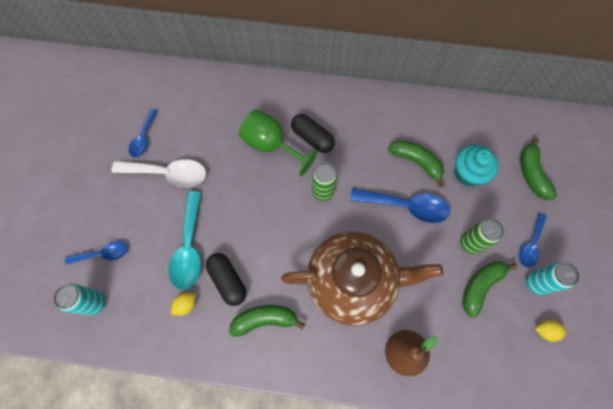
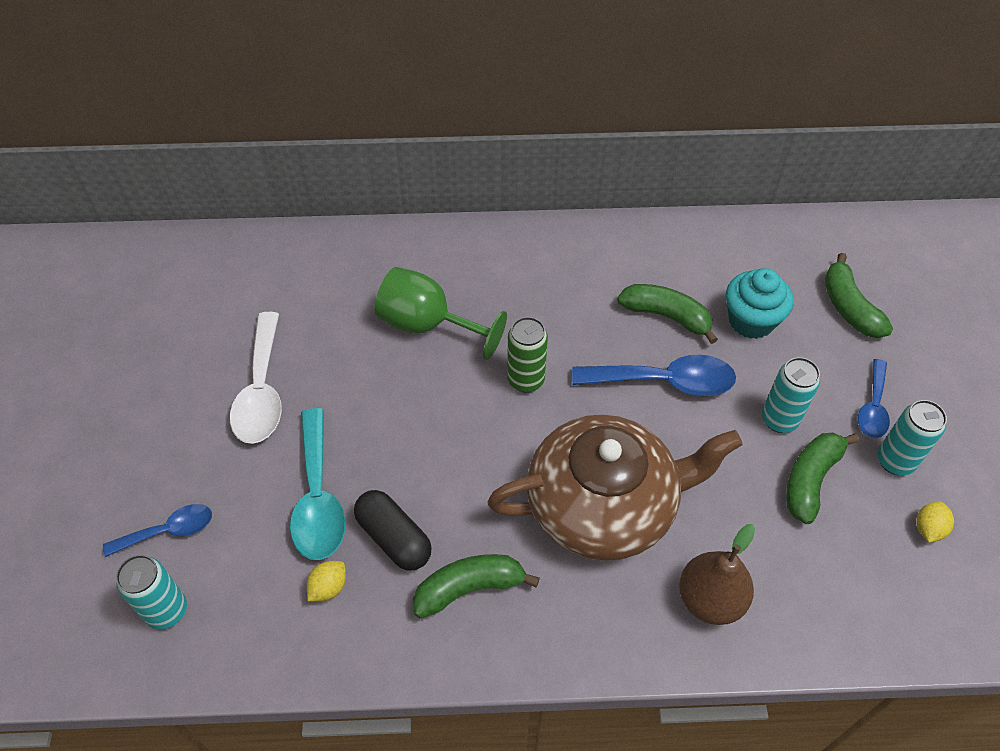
camera: 10 degrees left, 15 degrees down
(144, 138) = (210, 344): blue spoon -> none
(168, 174) = (261, 391): white spoon -> white spoon turned 90 degrees clockwise
(312, 138) = (492, 305): black capsule -> none
(470, 243) = (779, 420): green can -> turquoise can
(545, 331) = (928, 528): yellow lemon -> yellow lemon turned 60 degrees counterclockwise

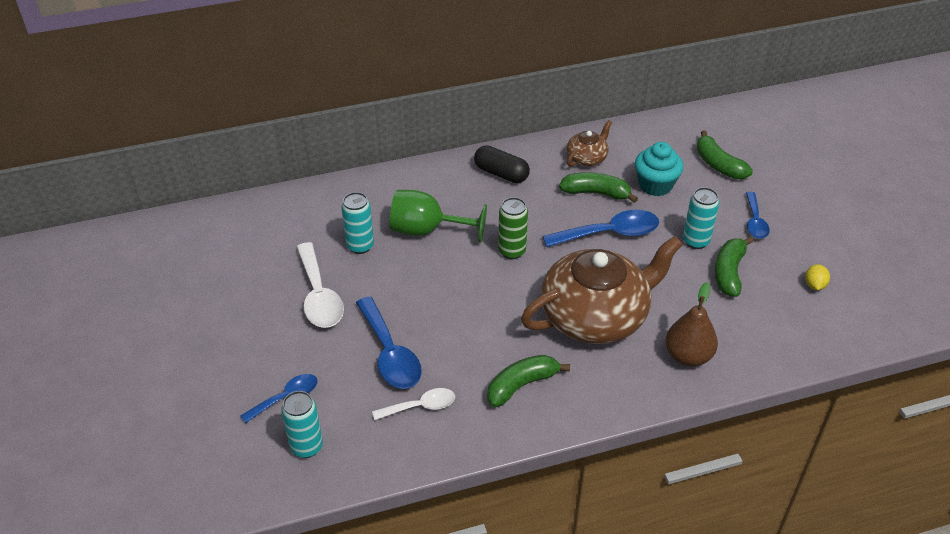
camera: 15 degrees left, 10 degrees down
(318, 498) = (390, 354): turquoise spoon -> blue spoon
(328, 587) = (420, 406): yellow lemon -> white spoon
(394, 538) = (456, 366): black capsule -> black capsule (501, 173)
(672, 260) = (587, 158): none -> brown teapot
(895, 461) = (780, 250): turquoise can -> turquoise can (360, 246)

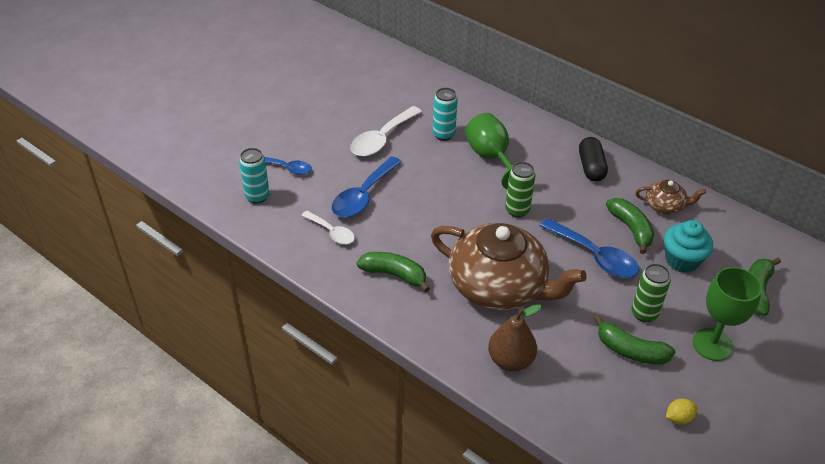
camera: 55 degrees right, 0 degrees up
(696, 241) = (644, 313): turquoise can -> green can
(729, 272) = (630, 350): green banana -> green banana turned 135 degrees counterclockwise
(755, 222) = (712, 344): blue spoon -> green goblet

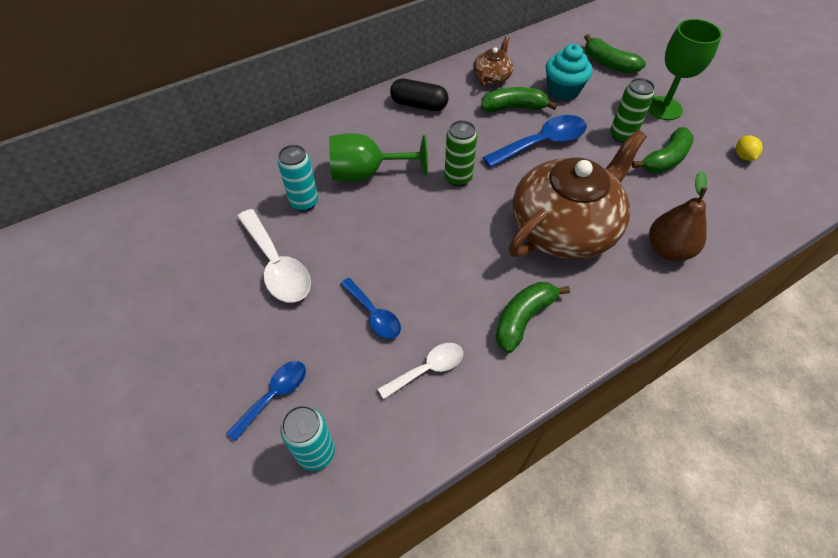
camera: 70 degrees left, 10 degrees up
(363, 196) = (374, 315): blue spoon -> blue spoon, size x0.61

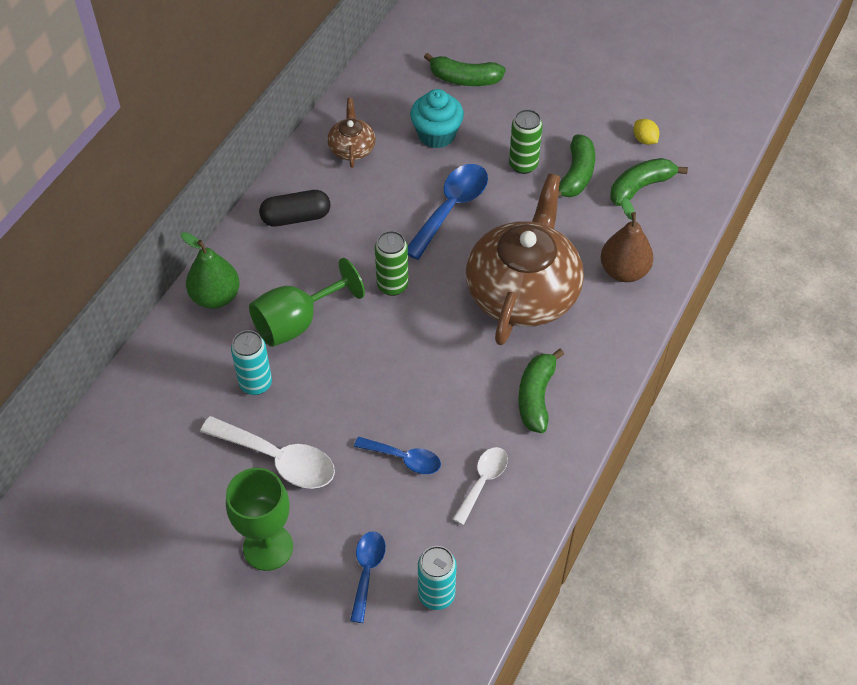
camera: 30 degrees left, 0 degrees up
(323, 132) = (216, 297): none -> green pear
(513, 107) = (398, 177): green banana -> green banana (640, 187)
(664, 108) = (547, 114): green goblet -> green goblet (268, 547)

